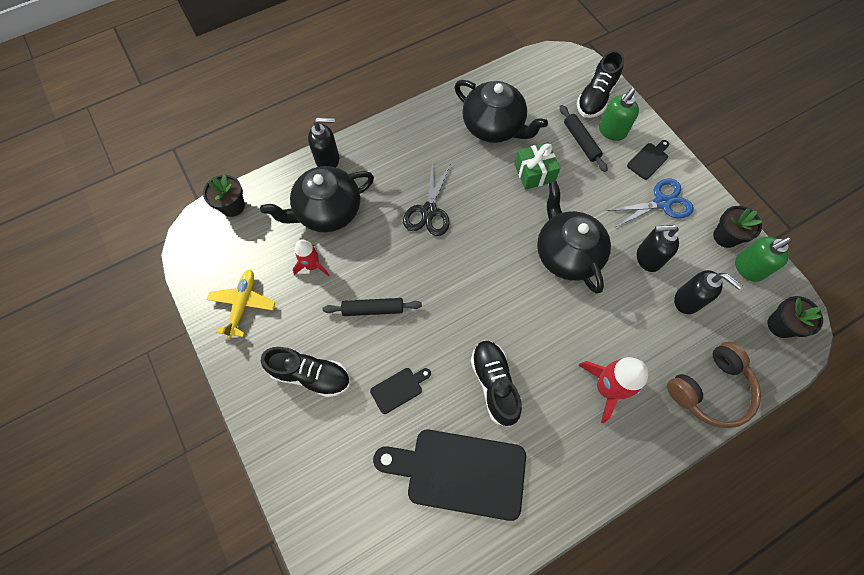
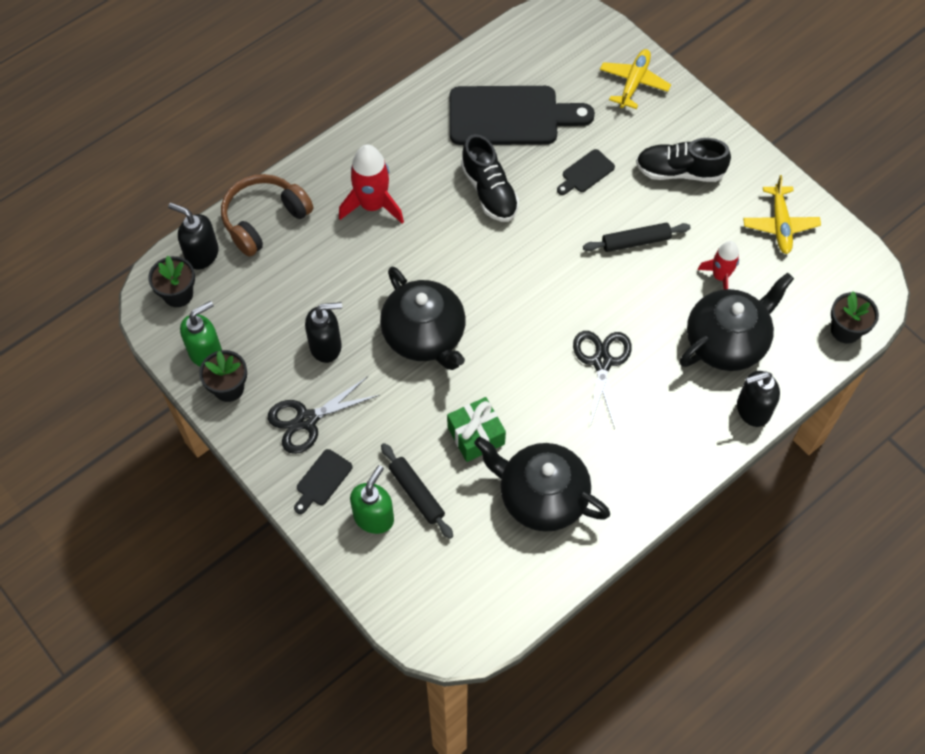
camera: 170 degrees right, 5 degrees down
(321, 494) = (634, 82): none -> yellow plane
(595, 97) = (399, 572): black shoe -> none
(661, 203) = (307, 420): blue scissors -> black scissors
(688, 300) = (281, 305): black soap dispenser -> black soap dispenser (201, 254)

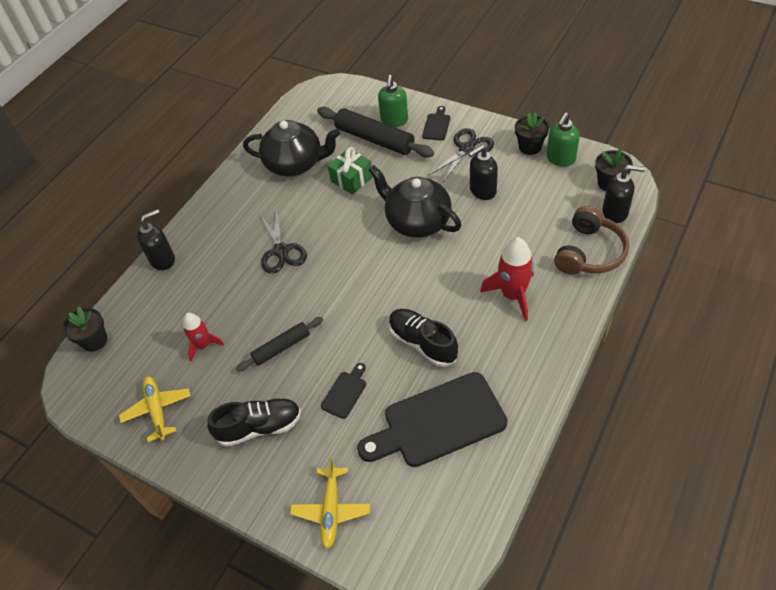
camera: 165 degrees right, 10 degrees down
(416, 493) = (374, 139): black rolling pin -> black rolling pin, size x1.69
(726, 342) = (189, 298): black teapot -> none

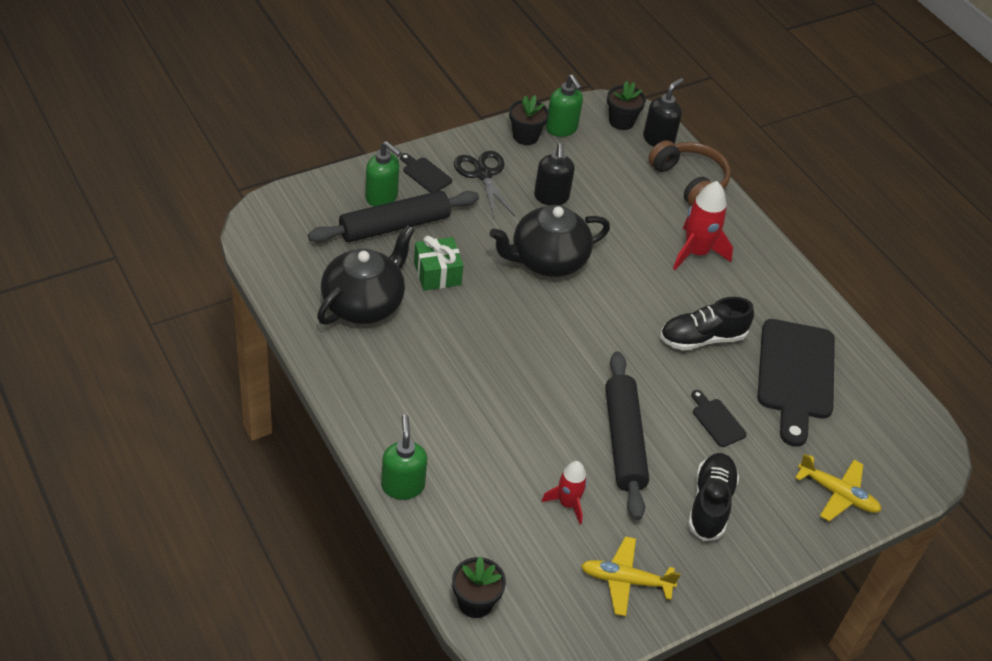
camera: 70 degrees left, 5 degrees down
(163, 260) = (403, 486): black soap dispenser -> green soap dispenser
(281, 251) = (489, 379): black scissors -> none
(281, 347) = (624, 441): black rolling pin -> black rolling pin, size x1.69

